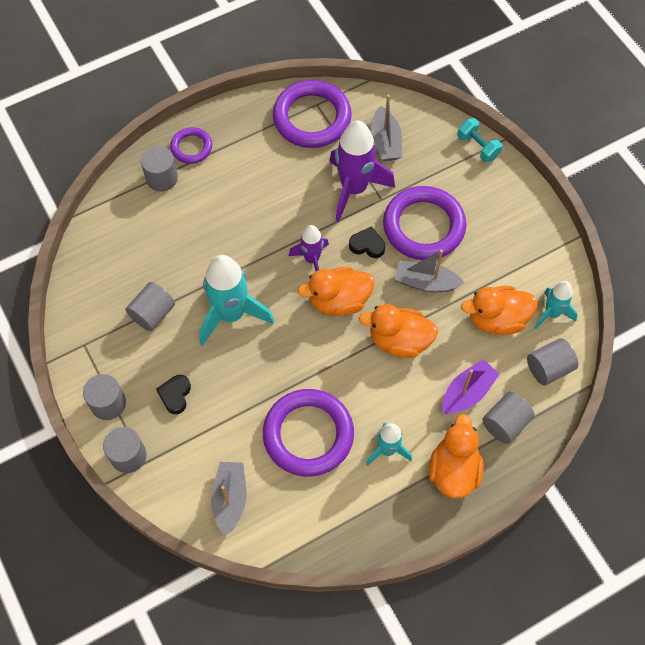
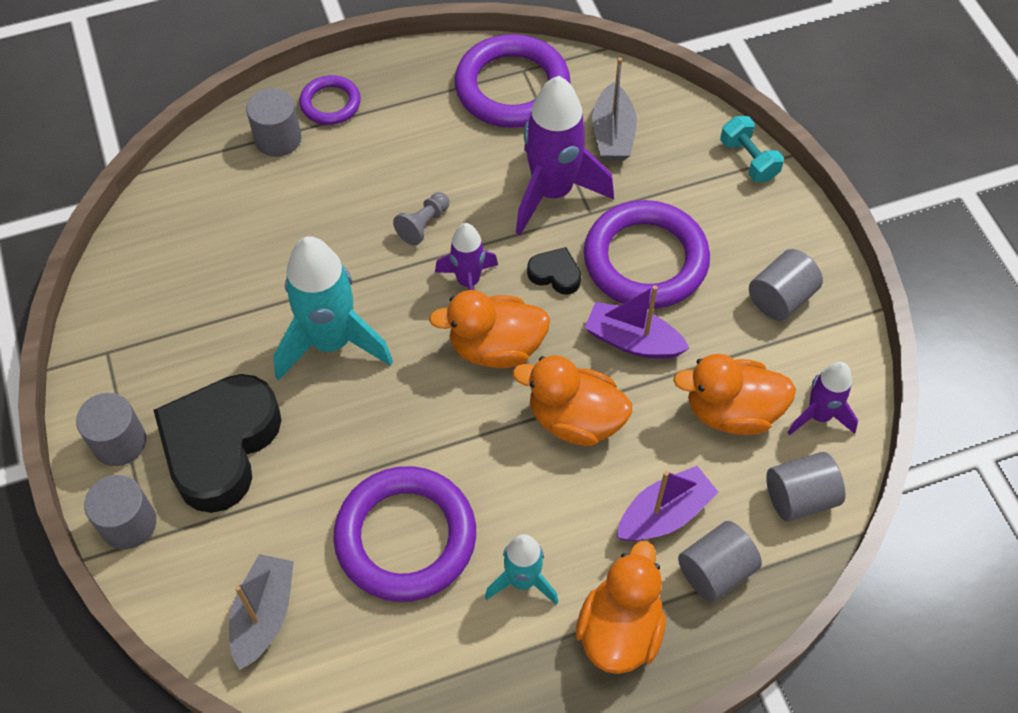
camera: 10 degrees right, 5 degrees down
(153, 313) = (217, 324): grey cylinder -> grey cylinder (780, 298)
(175, 395) = (220, 446): black heart -> black heart, size x2.33
(273, 224) = (423, 225): none -> grey pawn
(426, 282) = (633, 341): grey boat -> purple boat
(552, 313) = (819, 416): turquoise rocket -> purple rocket

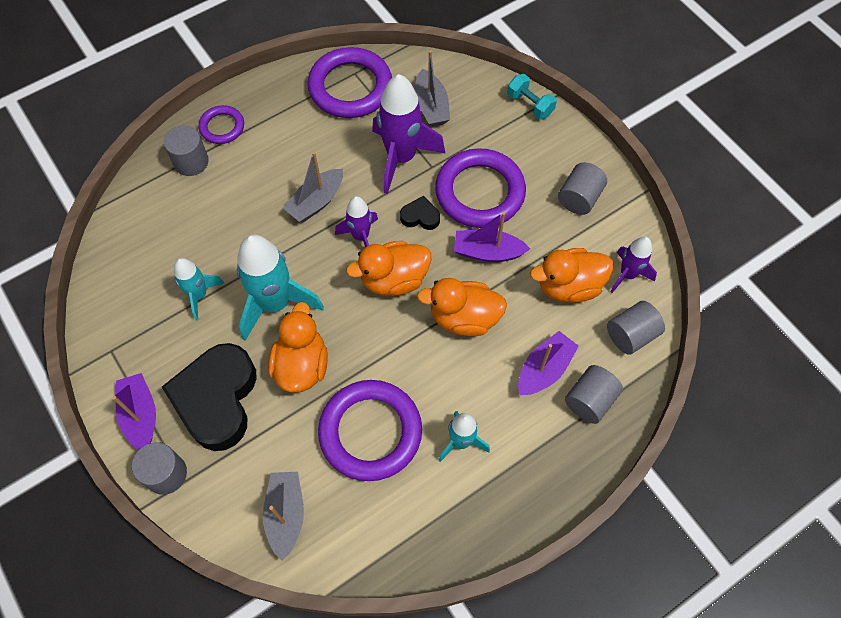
camera: 15 degrees left, 5 degrees up
(119, 442) = (141, 415): grey cylinder -> purple boat
(237, 309) = (199, 295): none -> turquoise rocket
(423, 225) = (316, 202): grey pawn -> grey boat
(620, 630) = (537, 459): orange duck -> orange duck (301, 365)

